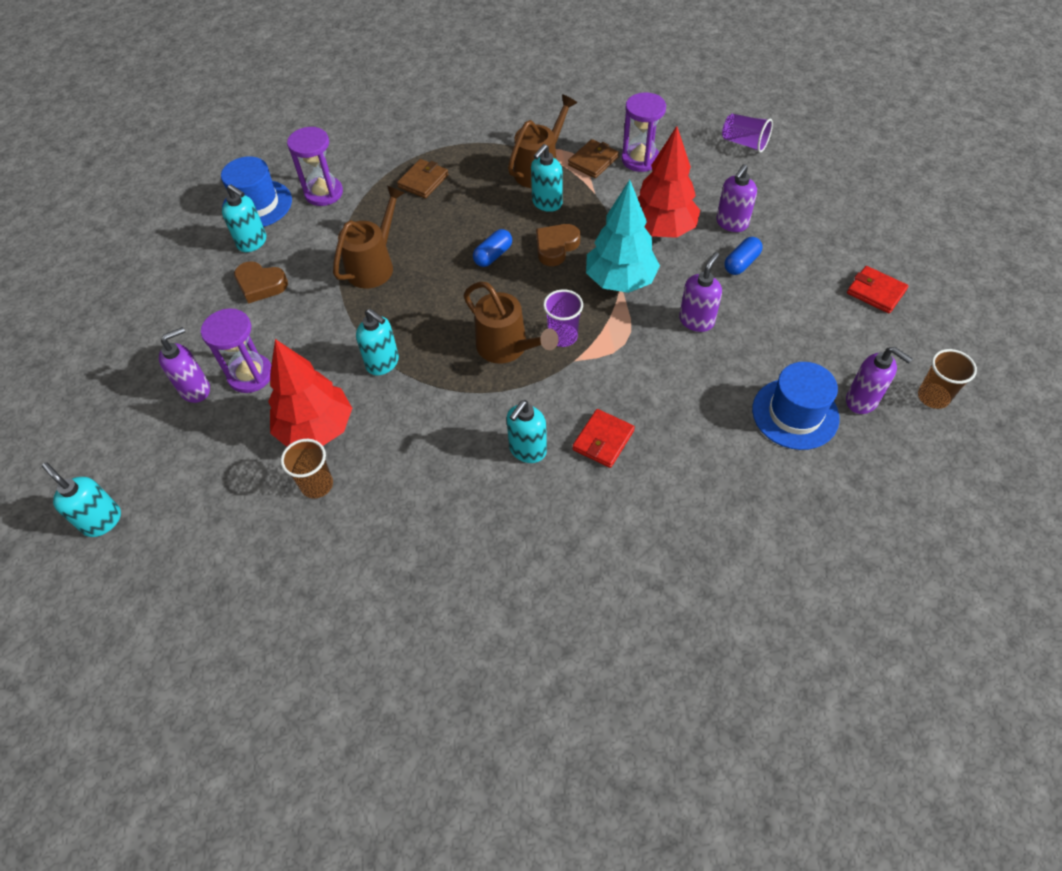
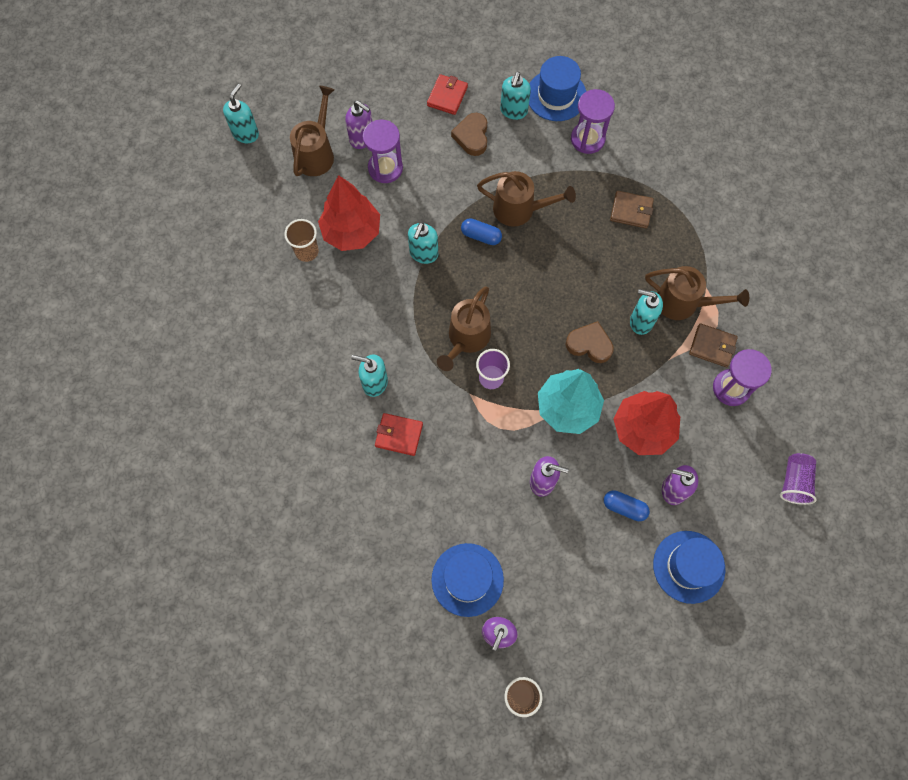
camera: 70 degrees right, 15 degrees up
(184, 443) = (316, 152): none -> brown watering can
(493, 255) = (562, 297): blue capsule -> blue capsule (481, 236)
(812, 232) = (688, 566): none -> blue hat
(875, 292) = (629, 635): red wallet -> red wallet (447, 96)

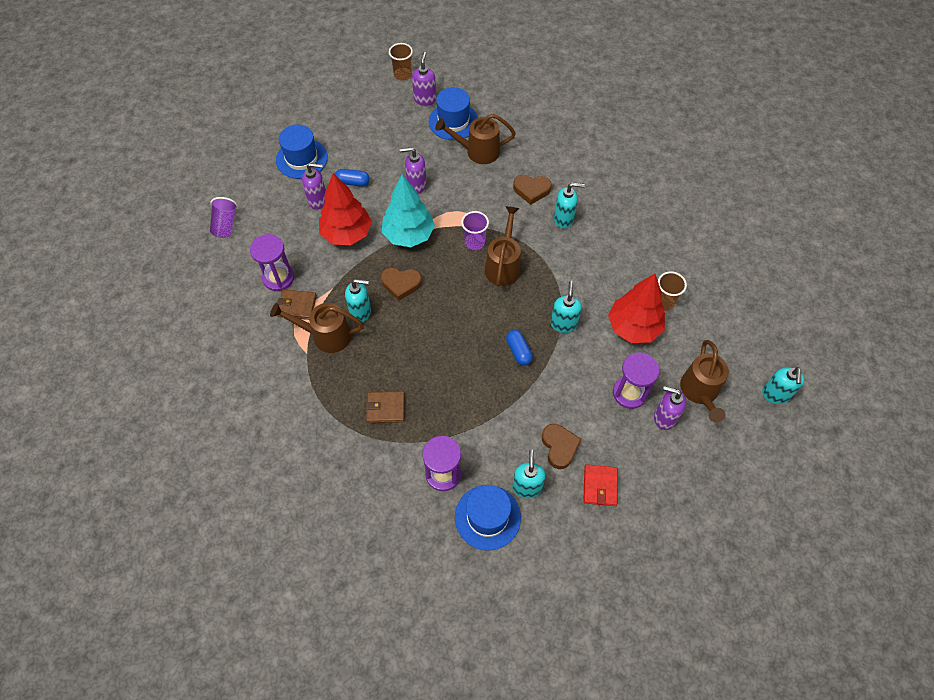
camera: 165 degrees right, 10 degrees down
(399, 435) = (531, 190): red wallet -> brown heart
(481, 236) = (518, 351): blue capsule -> blue capsule turned 60 degrees clockwise
(520, 209) = (490, 384): brown watering can -> brown watering can (477, 151)

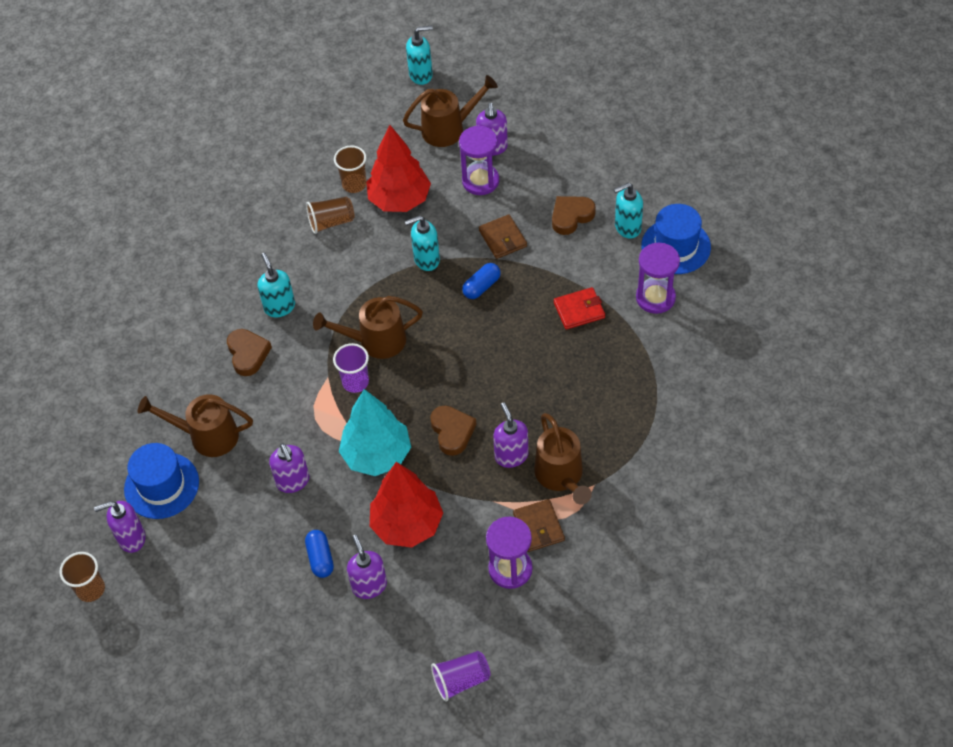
camera: 110 degrees left, 5 degrees down
(301, 159) = (306, 644): blue hat -> none
(361, 312) = (511, 455): turquoise soap dispenser -> purple soap dispenser
(385, 408) = (615, 377): brown wallet -> brown wallet (502, 239)
(477, 151) = (206, 436): brown watering can -> brown watering can turned 120 degrees clockwise
(600, 486) = (592, 174): red wallet -> red wallet (579, 310)
(630, 275) = (331, 222): none -> brown cup

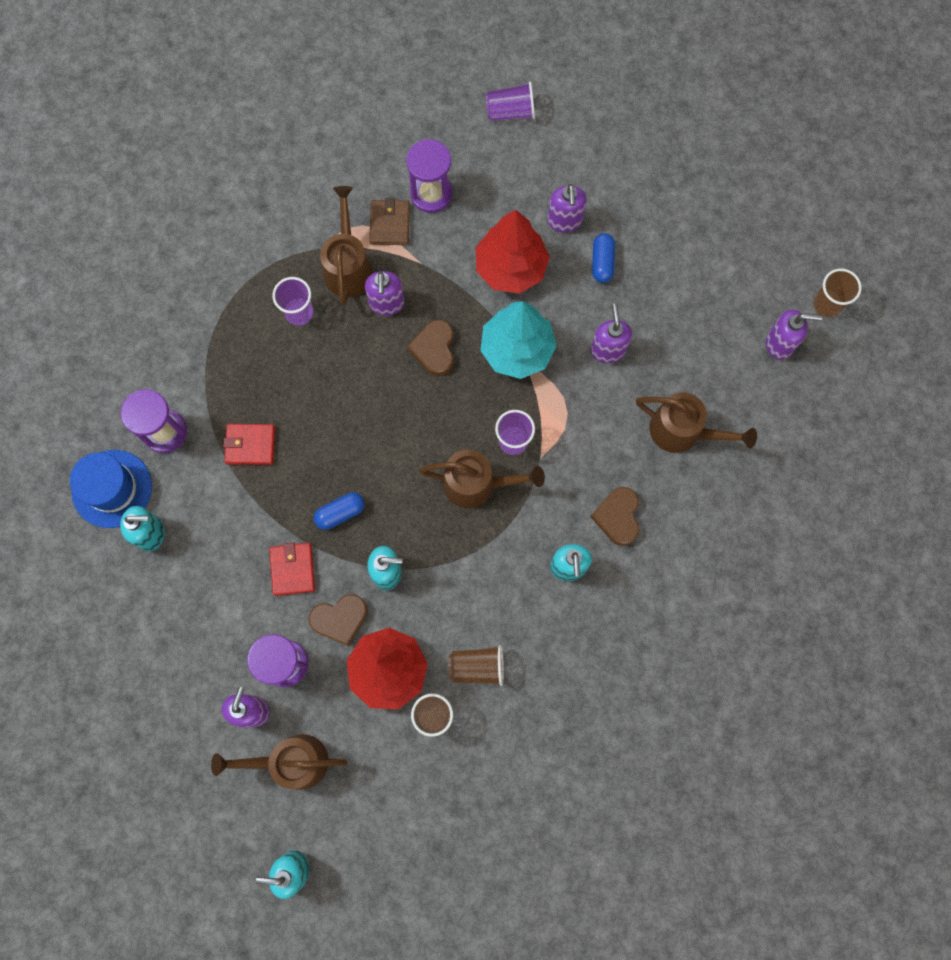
camera: 165 degrees left, 20 degrees up
(161, 485) = (740, 391): blue hat -> none
(502, 239) = (292, 569): brown wallet -> red wallet
(571, 216) = (205, 572): brown heart -> brown heart (340, 619)
(587, 423) = (299, 312): none -> purple cup

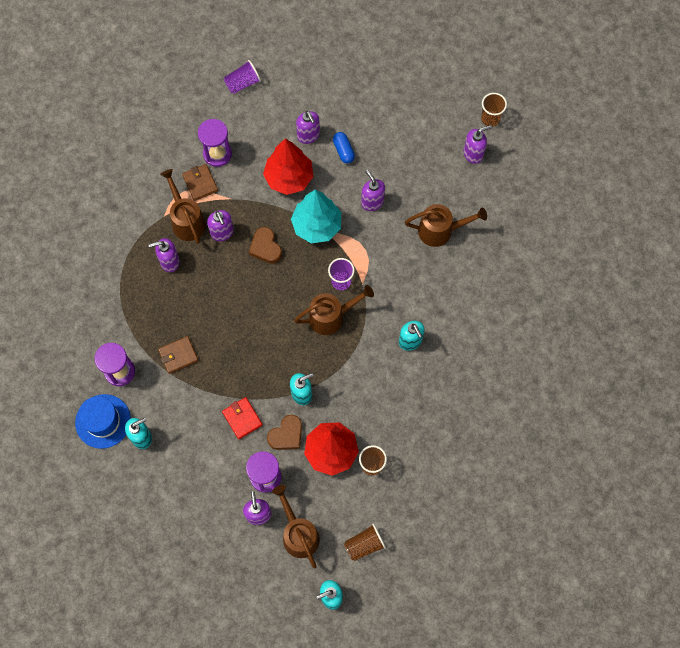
camera: 25 degrees left, 5 degrees down
(250, 445) = (178, 355): red wallet -> brown wallet
(291, 762) = (298, 533): brown watering can -> brown watering can turned 90 degrees clockwise
(299, 312) = (169, 261): purple cup -> purple soap dispenser
(340, 513) = (255, 371): blue capsule -> none
(477, 667) = (384, 424): brown cup -> brown cup (364, 544)
(617, 517) = (426, 298): brown heart -> none

